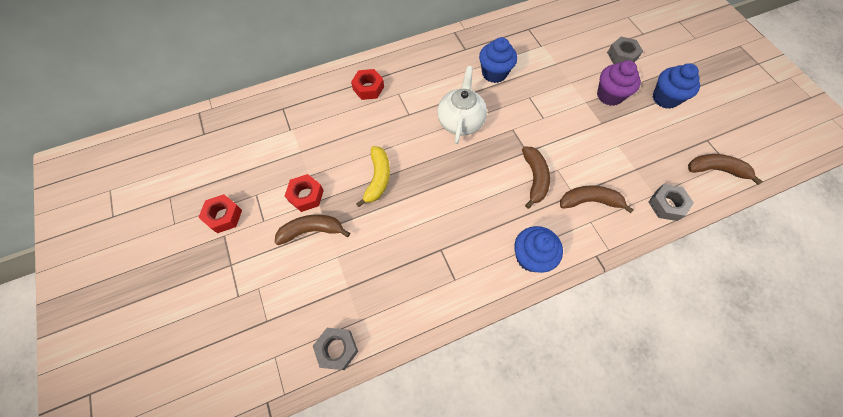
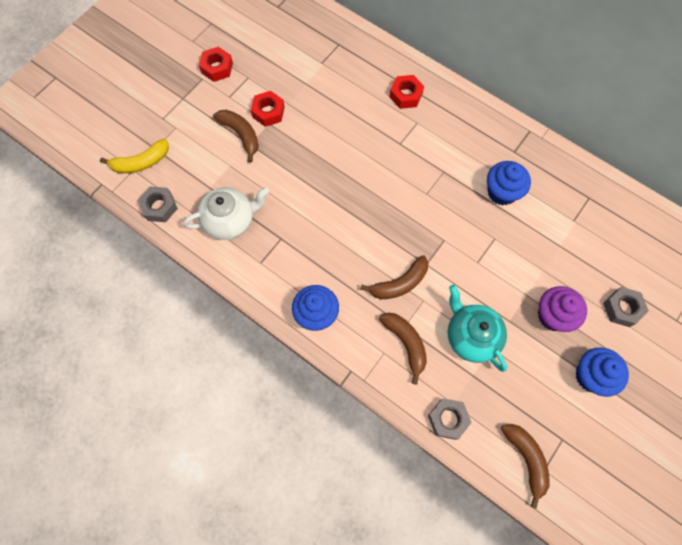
camera: 60 degrees right, 5 degrees up
(378, 178) = (317, 155): yellow banana -> yellow banana (141, 162)
(460, 121) = (421, 190): white teapot -> white teapot (230, 220)
(603, 153) = (471, 336): none -> turquoise teapot

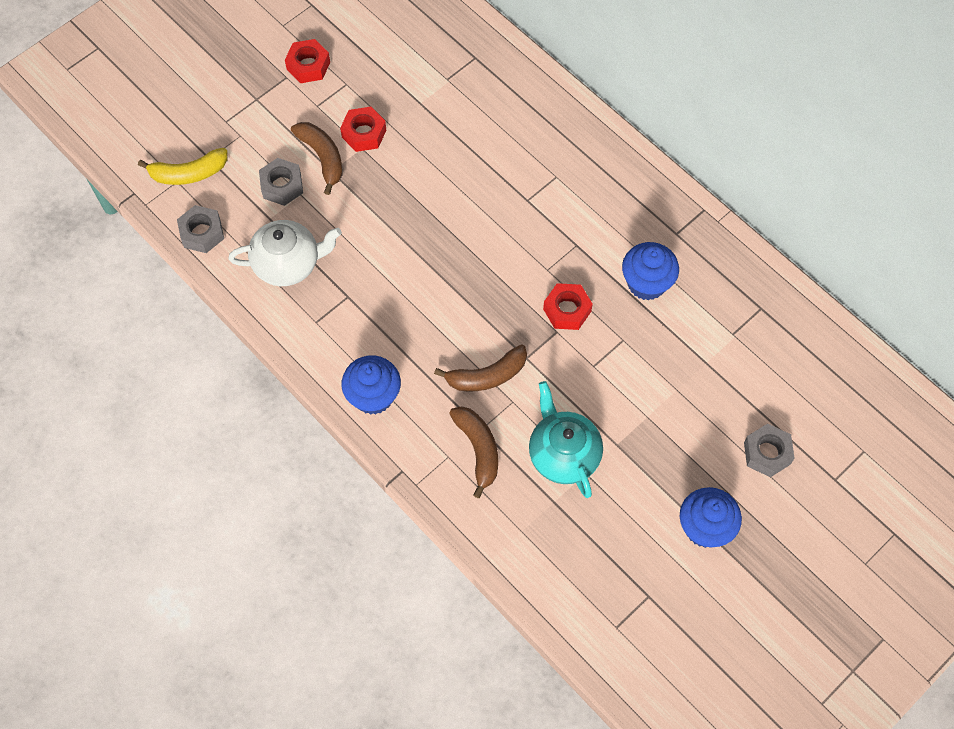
camera: 10 degrees right, 5 degrees down
(406, 95) = (549, 138): red nut -> red nut (567, 310)
(448, 419) = (510, 548): grey nut -> grey nut (282, 186)
(526, 459) = (597, 610): brown banana -> none
(553, 315) = (674, 447): purple cupcake -> none

